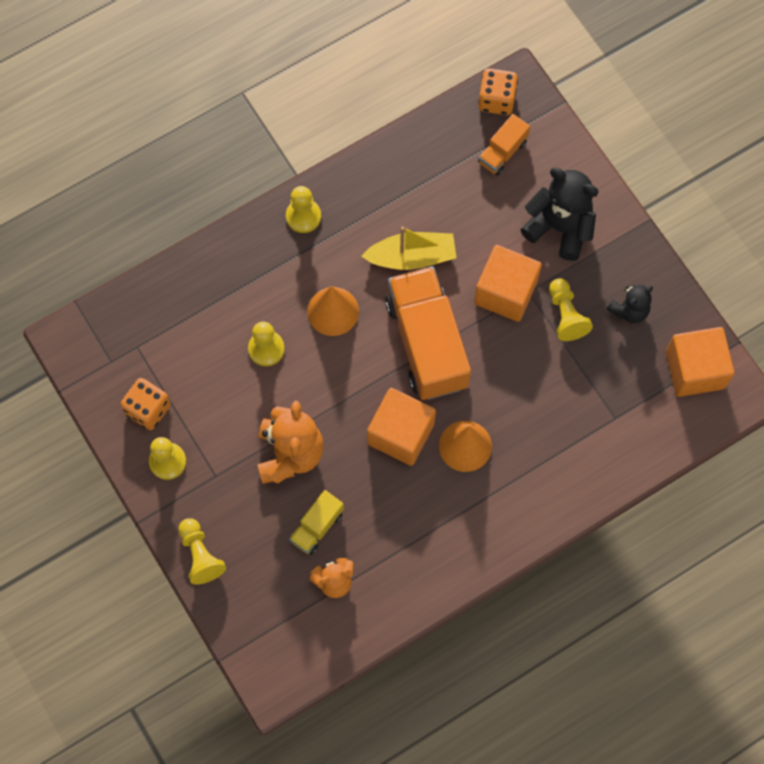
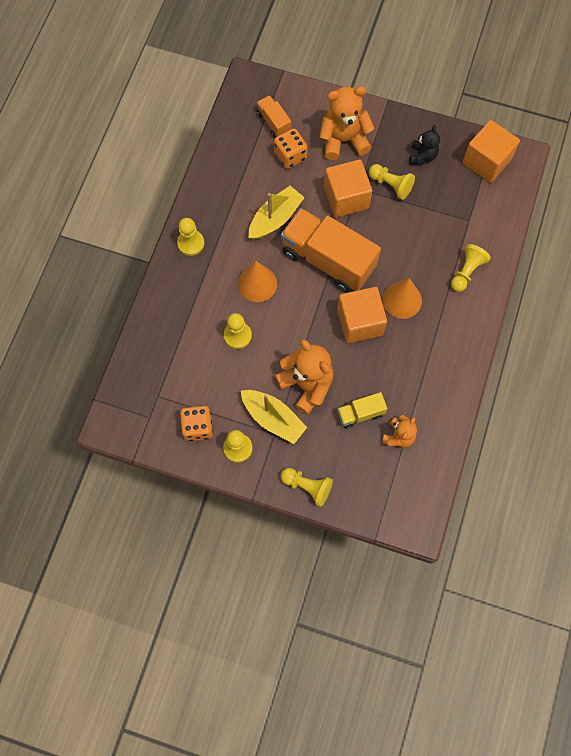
camera: 40 degrees left, 0 degrees up
(227, 461) = (273, 418): none -> yellow boat
(317, 527) = (360, 413): yellow truck -> yellow truck turned 75 degrees clockwise
(496, 100) = (244, 96): orange dice -> orange dice (290, 156)
(502, 152) = (274, 122): orange truck -> orange truck turned 150 degrees clockwise
(559, 227) = (343, 140): black teddy bear -> orange teddy bear
(561, 471) = (466, 272): none -> yellow pawn

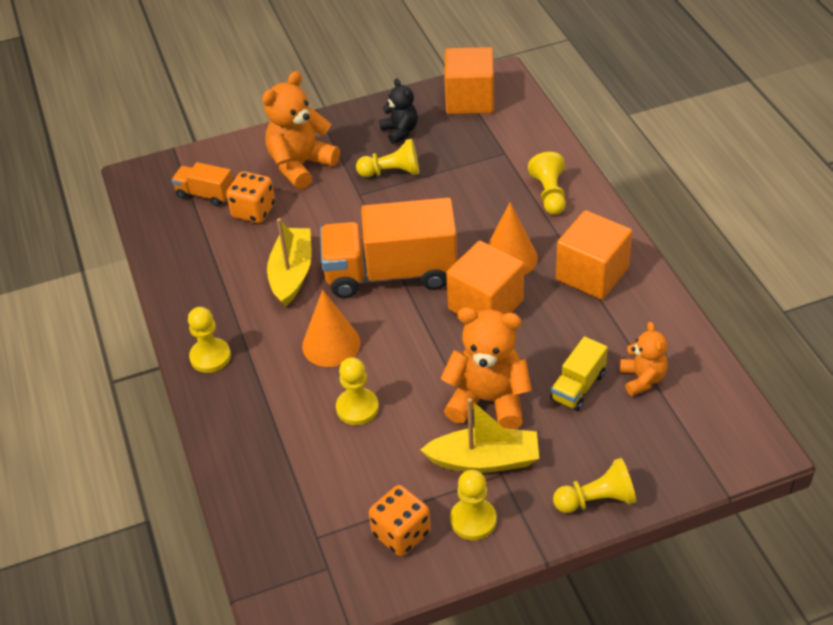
camera: 35 degrees left, 25 degrees down
(346, 198) = (354, 210): orange cube -> orange cube (592, 274)

